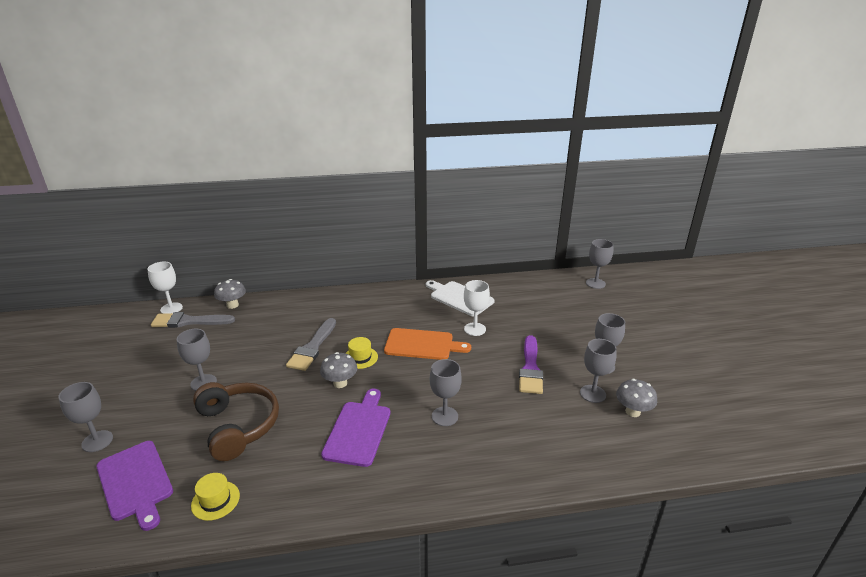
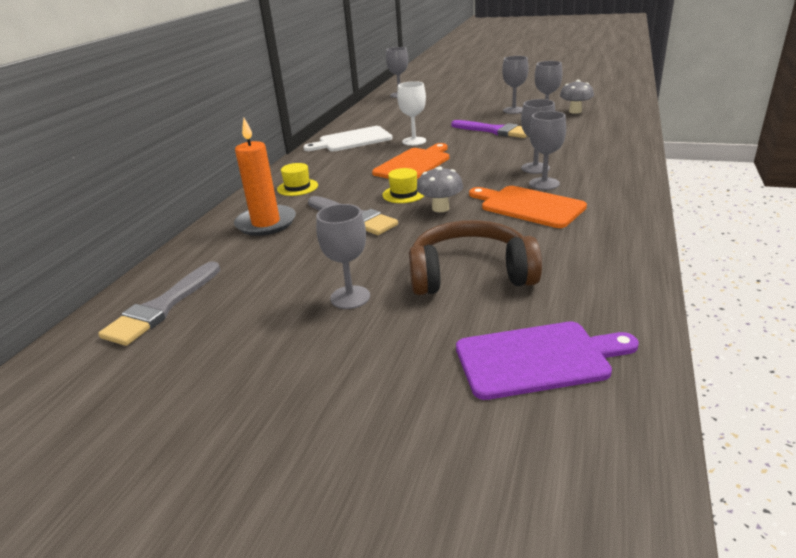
camera: 60 degrees left, 0 degrees up
(97, 441) = (414, 402): grey goblet -> grey goblet (544, 184)
(171, 308) = (92, 325): white goblet -> none
(215, 500) = (601, 295): yellow hat -> yellow hat (297, 187)
(232, 305) = (171, 267): grey mushroom -> none
(295, 315) = (266, 223): none -> orange candle
(358, 430) = (528, 206): purple cutting board -> orange cutting board

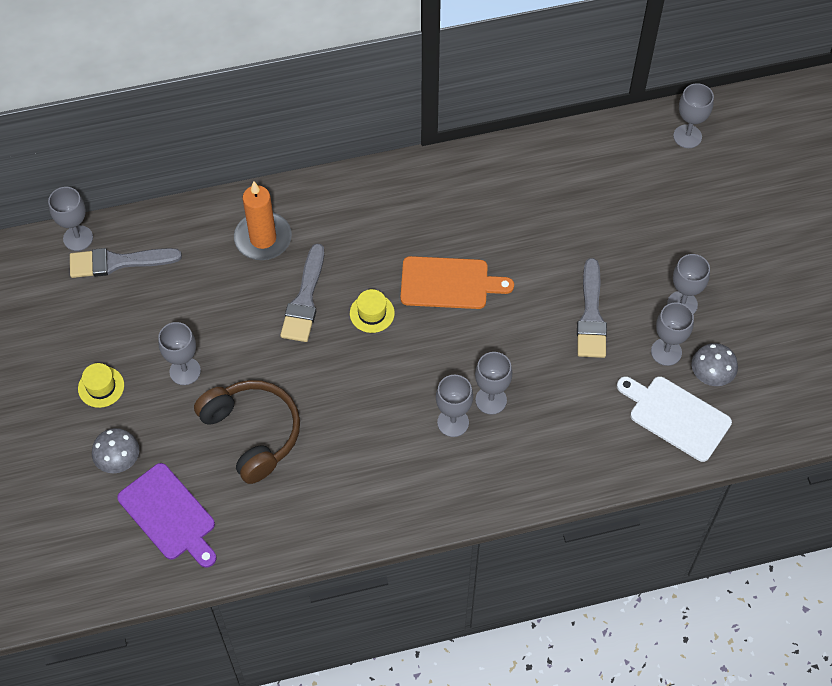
camera: 55 degrees right, 30 degrees up
(89, 327) = (78, 238): none -> grey goblet
(297, 187) = (343, 214): yellow hat -> yellow hat (101, 387)
(352, 140) = (490, 184): white cutting board -> white cutting board (675, 416)
(414, 141) = (516, 248): white goblet -> none
(440, 208) = (356, 359): grey mushroom -> grey mushroom (119, 461)
(495, 131) = (591, 315): purple brush -> grey brush
(528, 206) = (394, 428): orange cutting board -> none

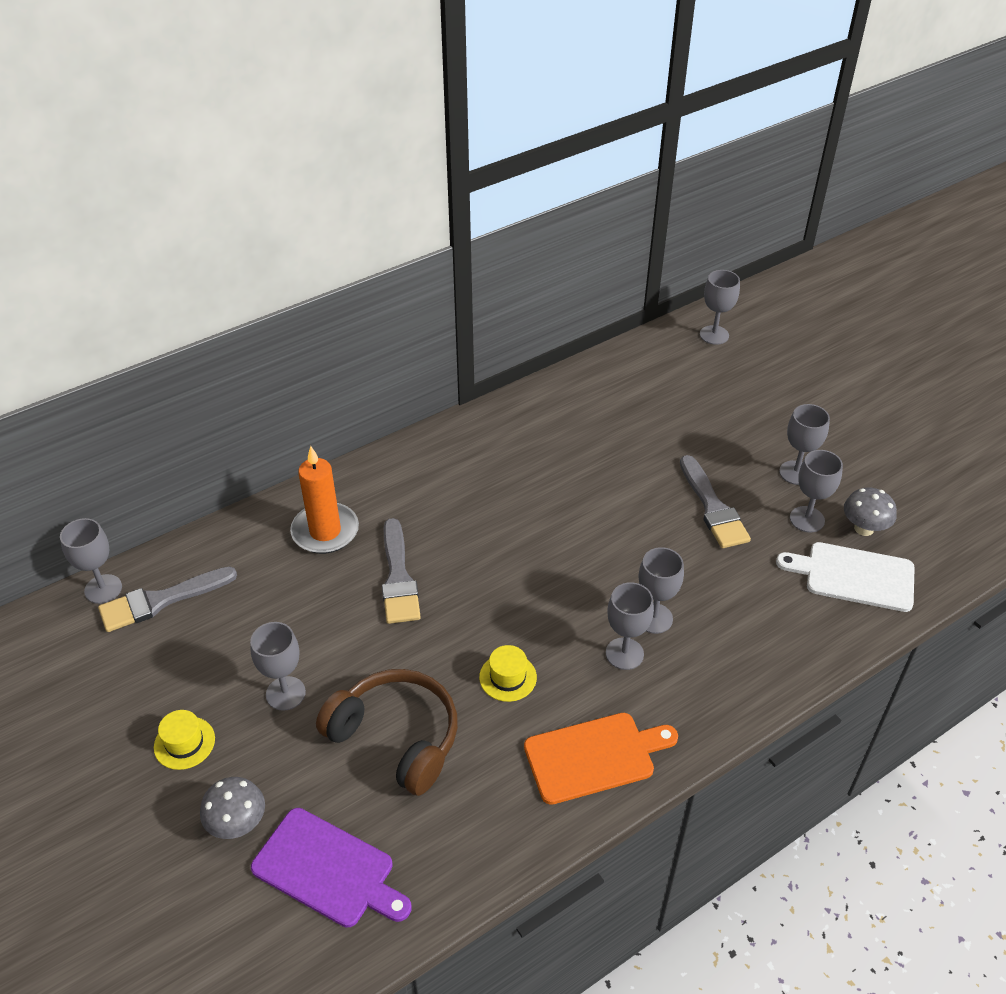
camera: 20 degrees left, 15 degrees down
(372, 313) = (480, 570): yellow hat -> yellow hat (508, 677)
(449, 283) = (550, 518): orange cutting board -> orange cutting board (594, 756)

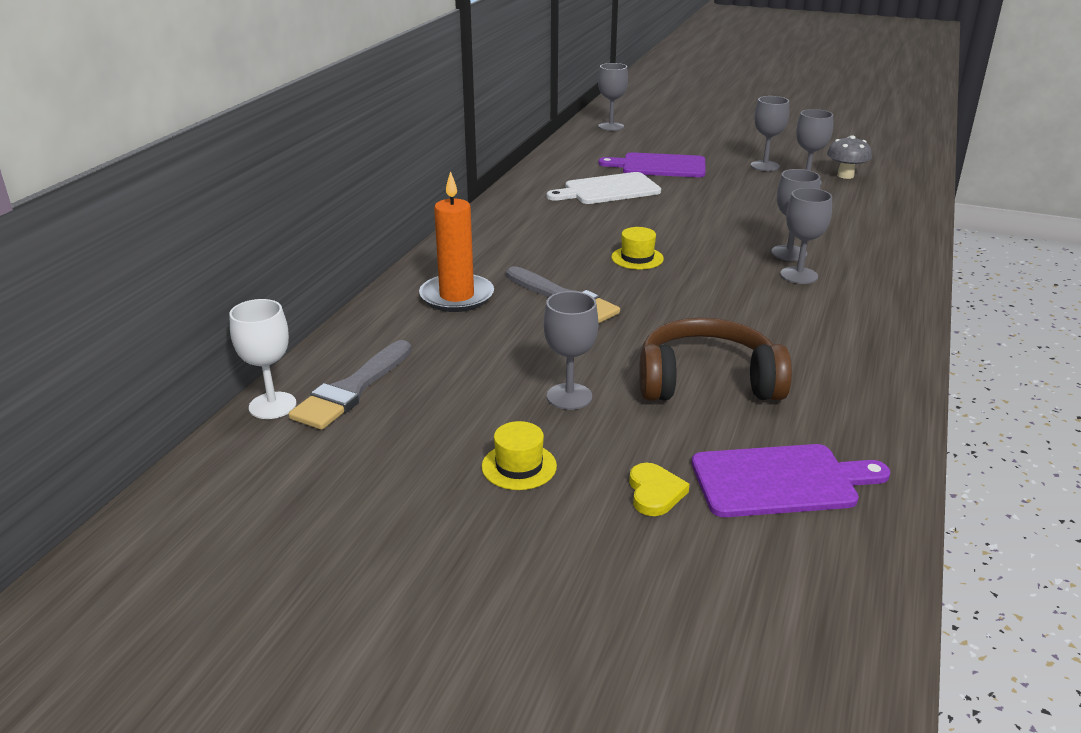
camera: 35 degrees left, 15 degrees down
(103, 589) = (272, 405): grey goblet -> white goblet
(238, 824) = (655, 492): grey mushroom -> yellow heart
(508, 677) = (738, 317): yellow hat -> yellow hat (637, 258)
(594, 756) = (866, 330): orange cutting board -> none
(687, 425) = (659, 166): none -> purple cutting board
(713, 507) = (739, 194): grey brush -> none
(854, 576) = (875, 195): white cutting board -> white cutting board (608, 190)

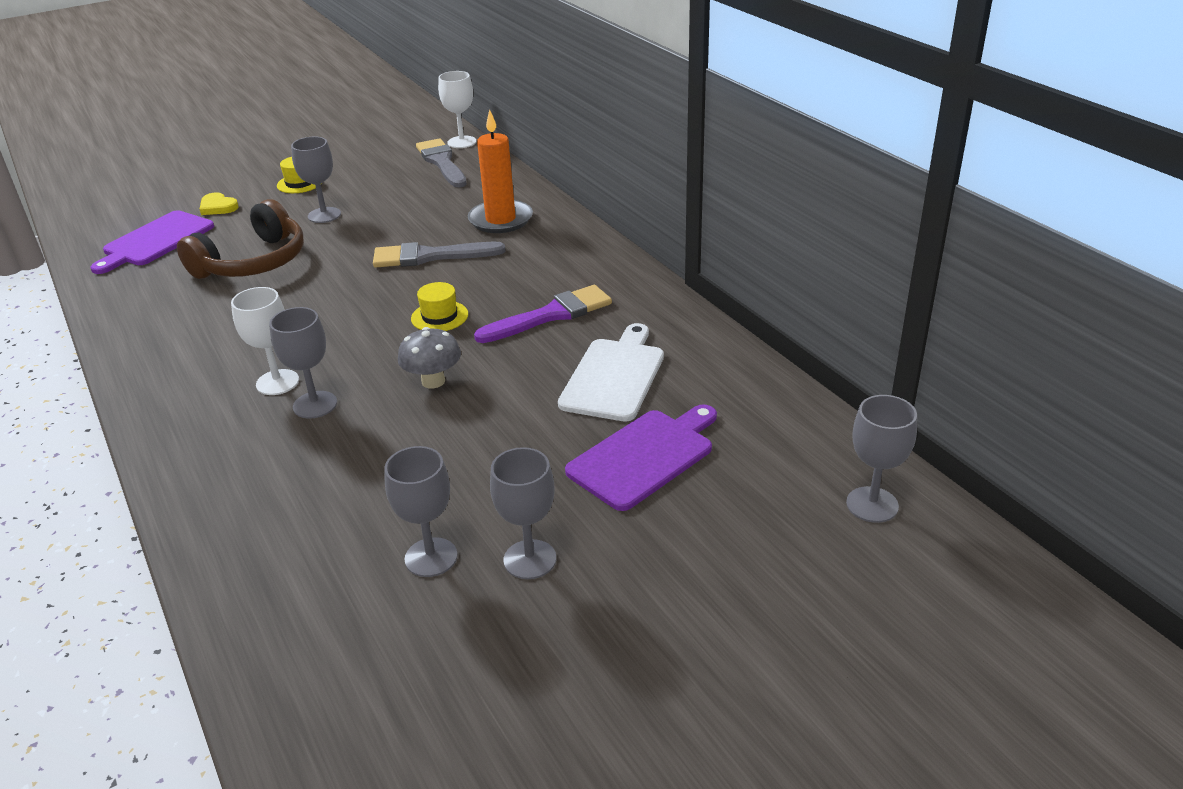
camera: 130 degrees right, 5 degrees up
(574, 225) = (551, 315): none -> purple brush
(799, 275) = (277, 382): grey goblet -> white goblet
(845, 175) = (395, 621): grey mushroom -> grey mushroom (433, 381)

